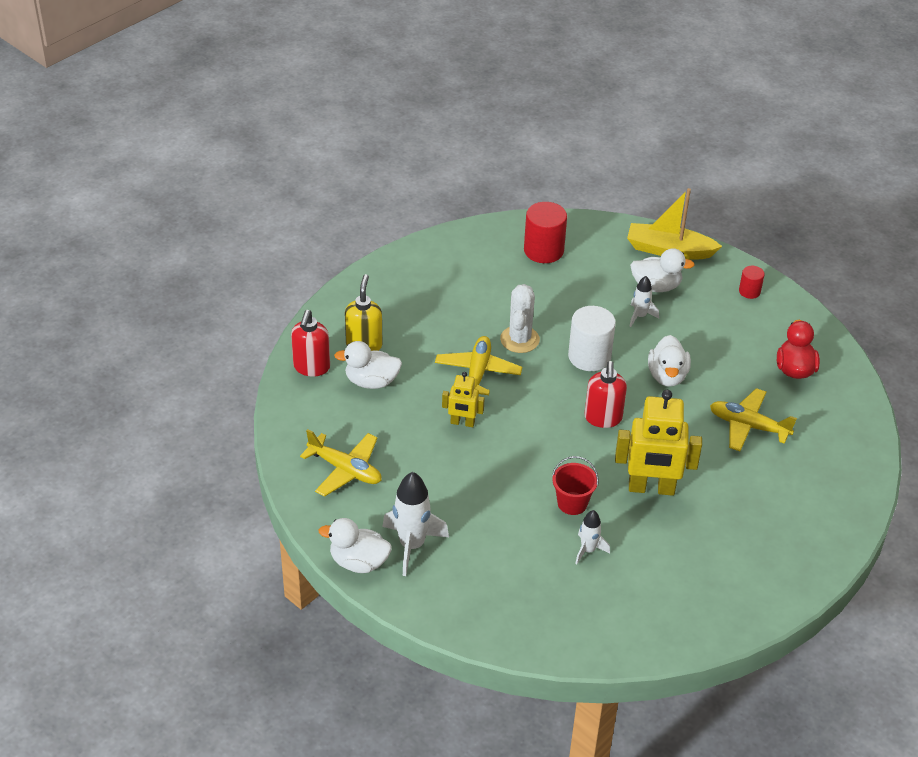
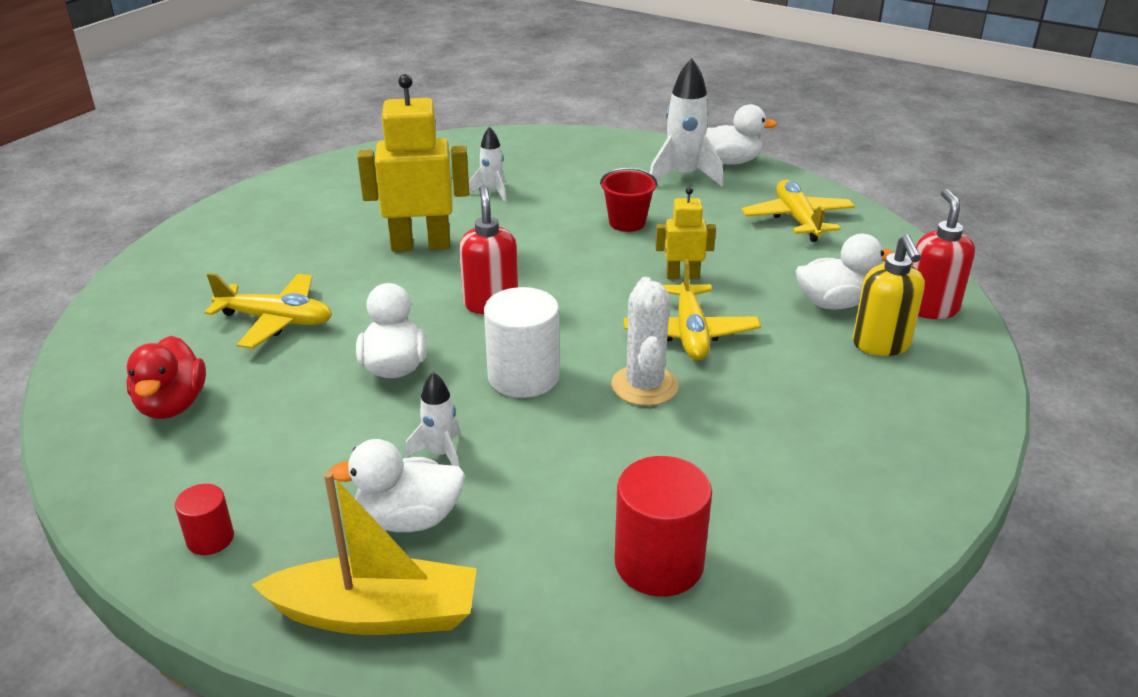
camera: 170 degrees right, 10 degrees down
(345, 470) = (797, 219): yellow plane -> yellow plane turned 60 degrees clockwise
(572, 503) = (517, 223): red bucket -> red bucket (627, 222)

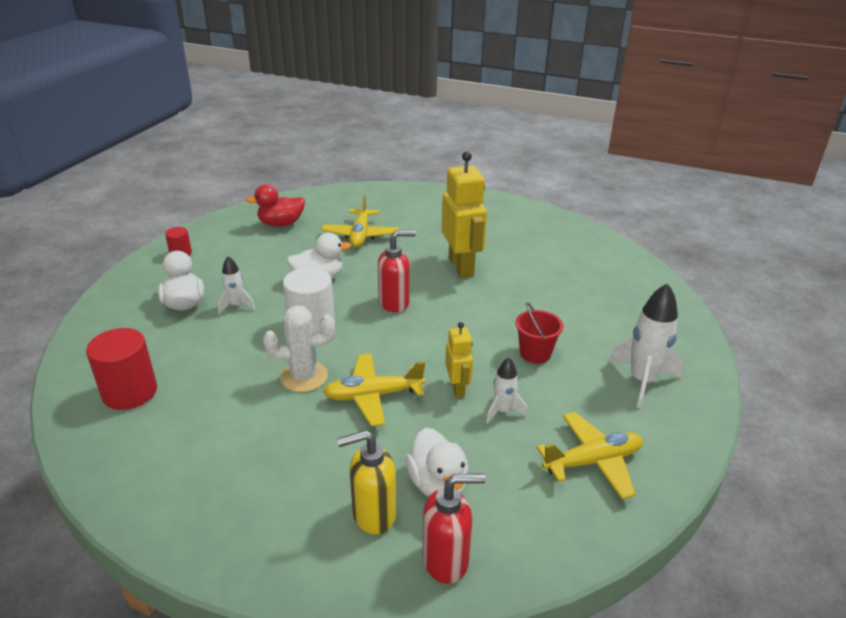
camera: 80 degrees right, 0 degrees up
(376, 614) = (119, 304): yellow boat -> none
(492, 192) = (553, 284): white rocket -> white rocket (503, 411)
(730, 161) = (697, 411): white duck -> none

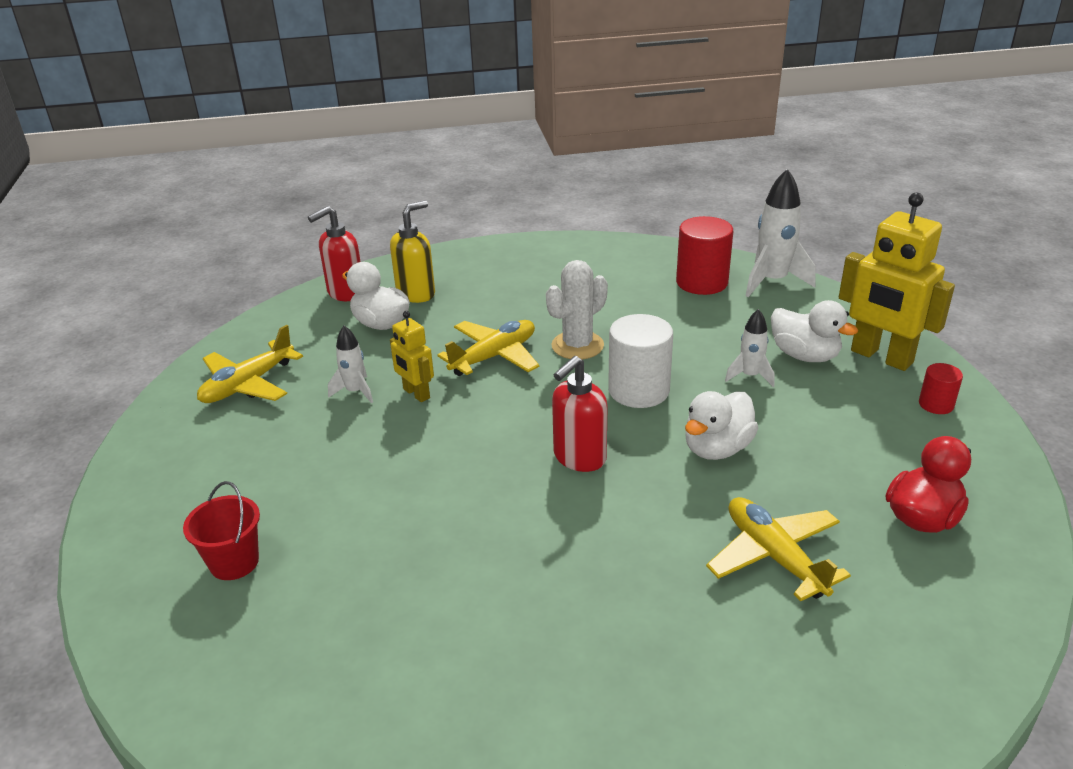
camera: 150 degrees right, 0 degrees up
(461, 267) = (545, 566): yellow robot -> yellow robot (881, 357)
(535, 353) = (349, 466): red bucket -> red bucket (234, 562)
(642, 381) = (200, 484): white rocket -> white rocket (772, 281)

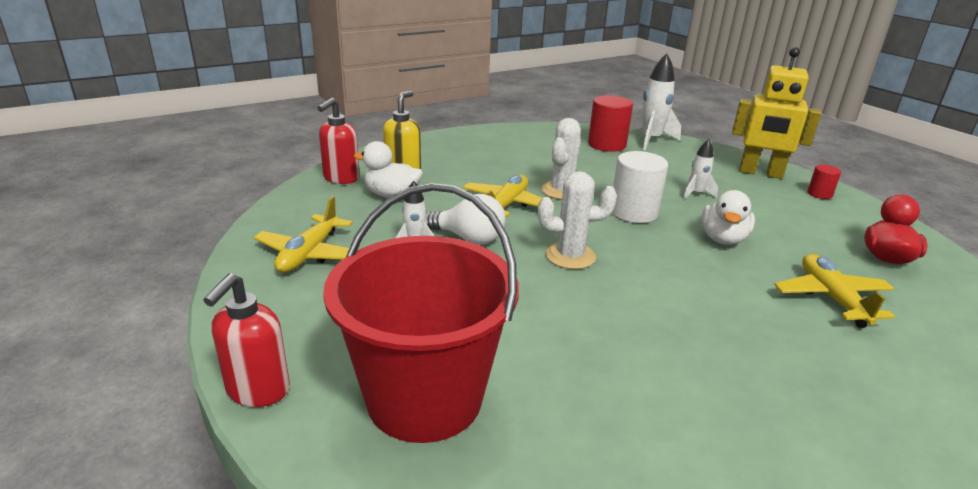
camera: 25 degrees left, 5 degrees down
(234, 562) = (424, 398): red bucket -> red bucket, size x2.35
(416, 394) = (468, 238): yellow robot -> white light bulb
(507, 437) = (570, 256): none -> white cactus
(579, 458) = (637, 261): red soap dispenser -> red soap dispenser (257, 391)
(774, 556) = (831, 298): yellow plane -> yellow plane turned 45 degrees clockwise
(804, 356) = (716, 178): white duck -> none

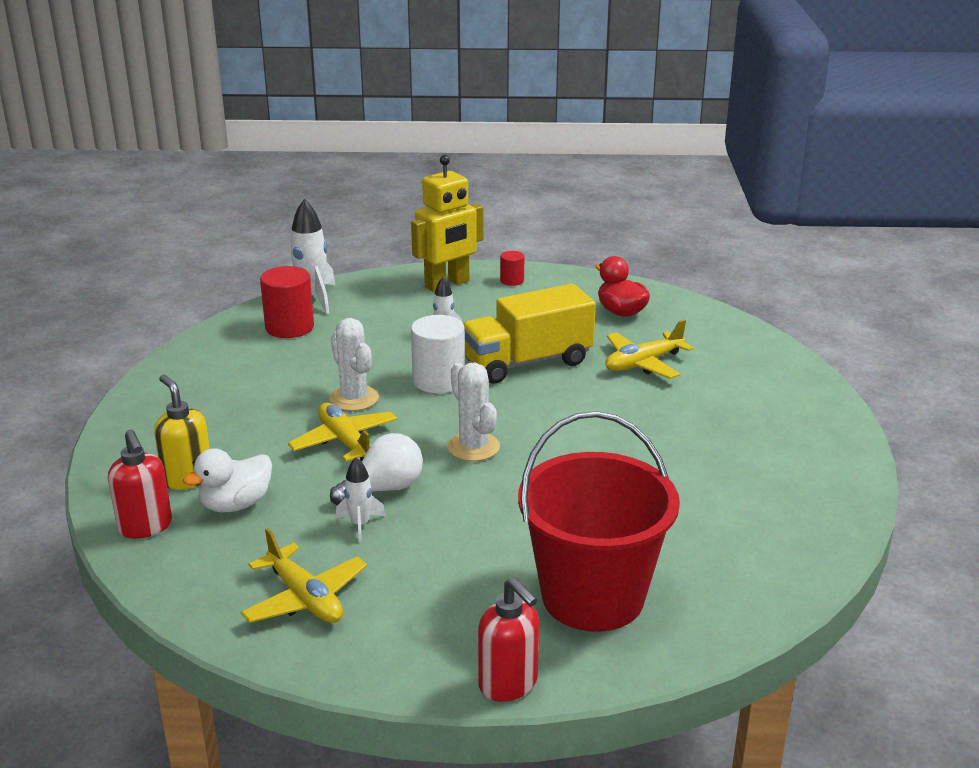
camera: 55 degrees left, 0 degrees up
(570, 256) = (473, 447): white cactus -> white cactus turned 60 degrees counterclockwise
(723, 239) = (527, 362): white duck -> yellow truck
(831, 298) = (643, 363): yellow plane -> yellow plane turned 60 degrees counterclockwise

